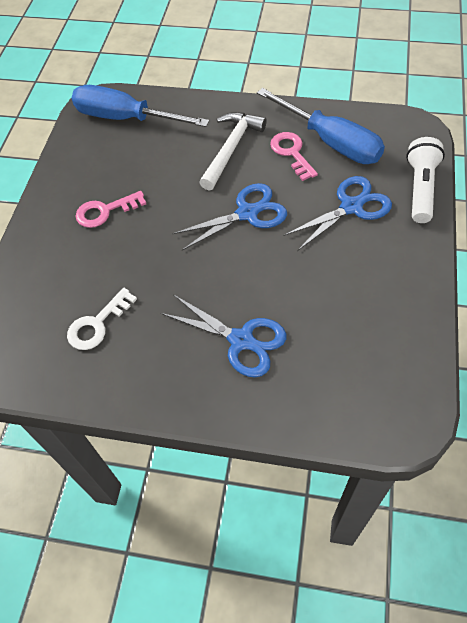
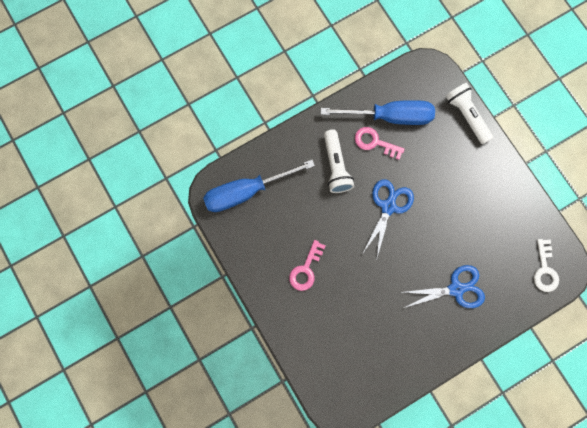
camera: 45 degrees left, 20 degrees up
(97, 324) = (375, 341): white key -> white key (544, 270)
(231, 149) = (336, 166): white hammer -> white flashlight
(351, 207) = (440, 158): blue scissors -> none

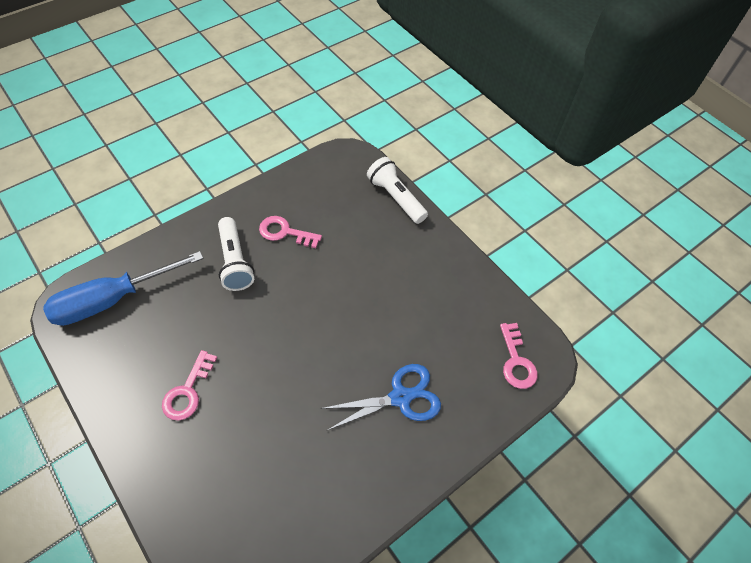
camera: 10 degrees left, 20 degrees down
(388, 207) = (303, 302): blue scissors -> none
(390, 116) = (304, 204): blue screwdriver -> none
(544, 270) = (516, 361): white key -> pink key

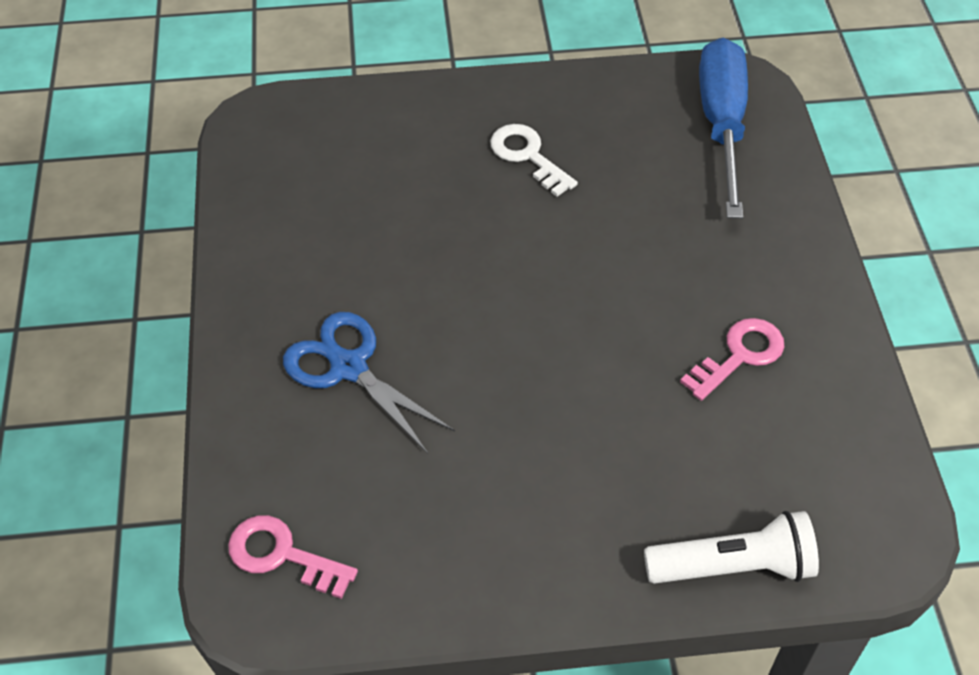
camera: 125 degrees right, 5 degrees down
(187, 391) = (527, 156): pink key -> white key
(235, 261) = (713, 271): white flashlight -> none
(400, 397) = (349, 368): blue scissors -> blue scissors turned 120 degrees clockwise

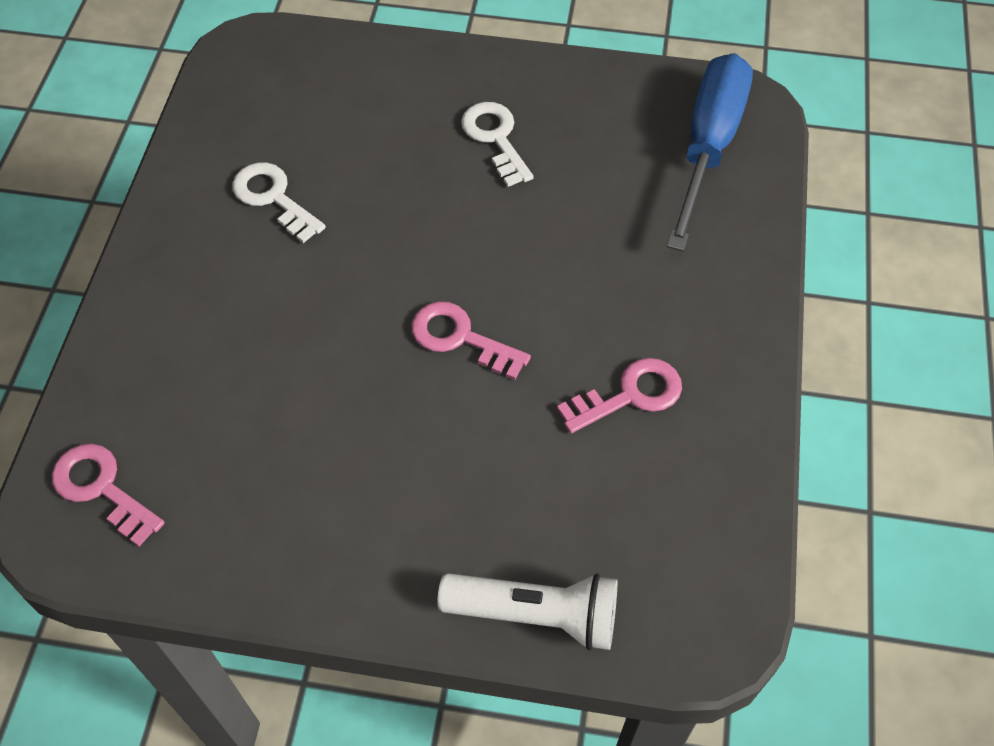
camera: 15 degrees right, 5 degrees up
(340, 252) = (273, 198): none -> white key
(349, 368) = (236, 316): blue scissors -> none
(567, 340) = (460, 338): none -> pink key

